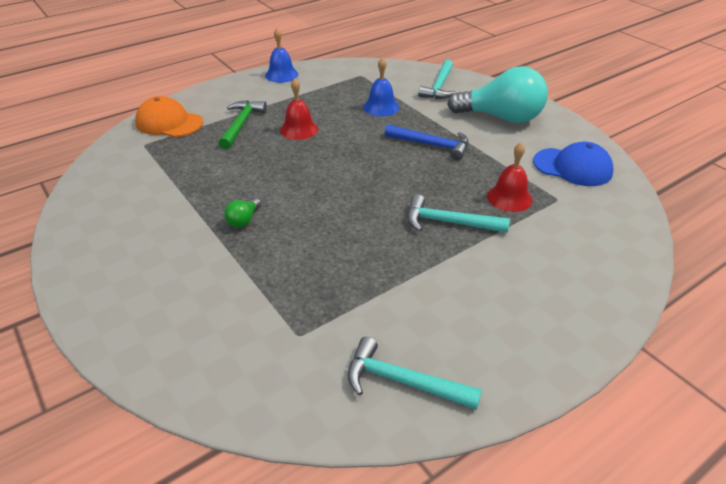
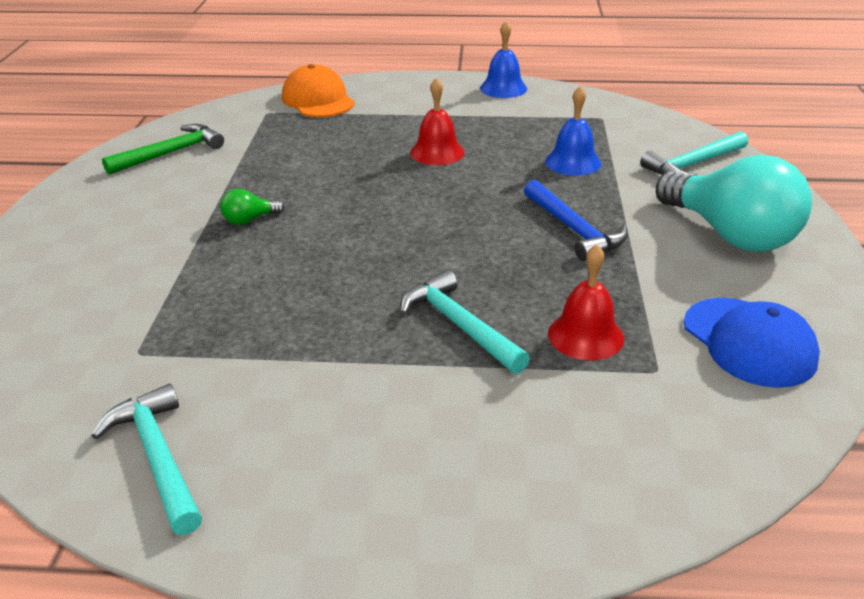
camera: 40 degrees right, 5 degrees down
(241, 124) = (384, 126): green hammer -> green hammer (170, 153)

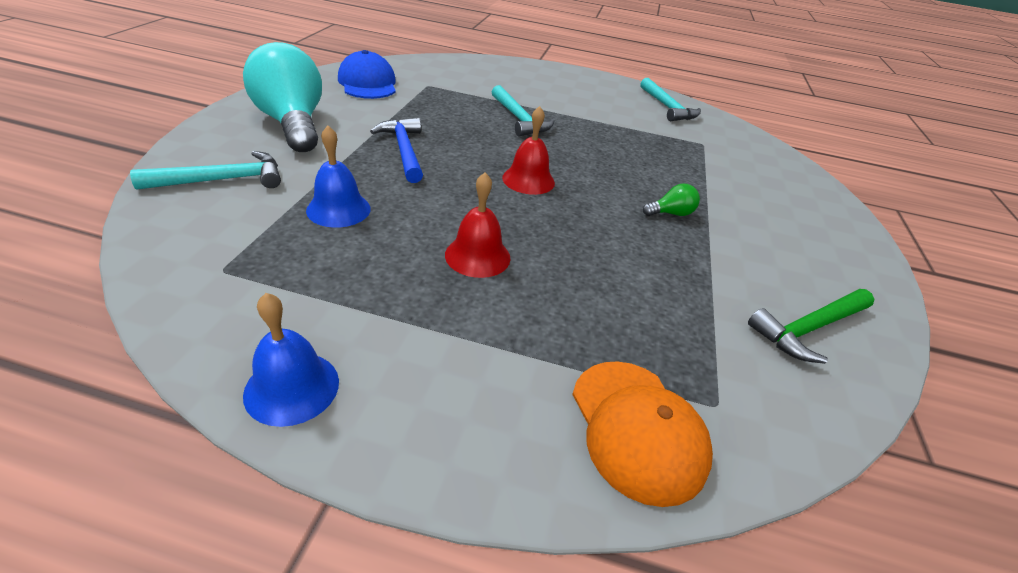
camera: 175 degrees left, 5 degrees up
(585, 335) = (451, 102): red bell -> red bell (528, 180)

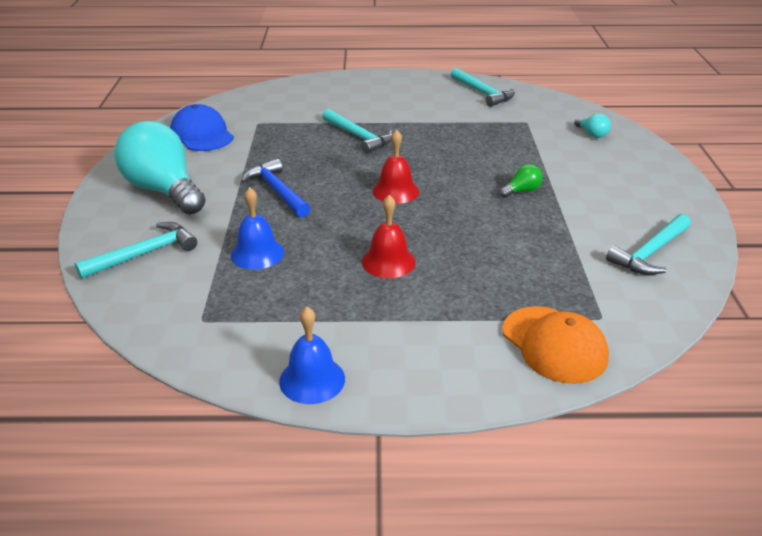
camera: 10 degrees left, 5 degrees down
(772, 172) = (592, 134): none -> turquoise light bulb
(809, 329) = (650, 253): green hammer -> turquoise hammer

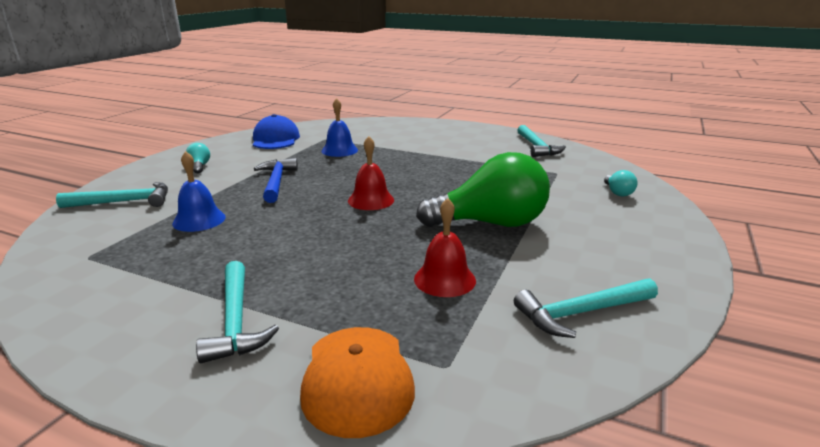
camera: 25 degrees right, 10 degrees down
(164, 190) = (199, 166): turquoise light bulb -> turquoise light bulb, size x0.40
(312, 379) = (88, 332): blue bell -> blue bell (339, 150)
(359, 137) = (390, 159): turquoise hammer -> turquoise hammer (236, 321)
(388, 261) = (292, 251): red bell -> red bell (444, 279)
(522, 191) = (491, 223): green light bulb -> green light bulb, size x2.48

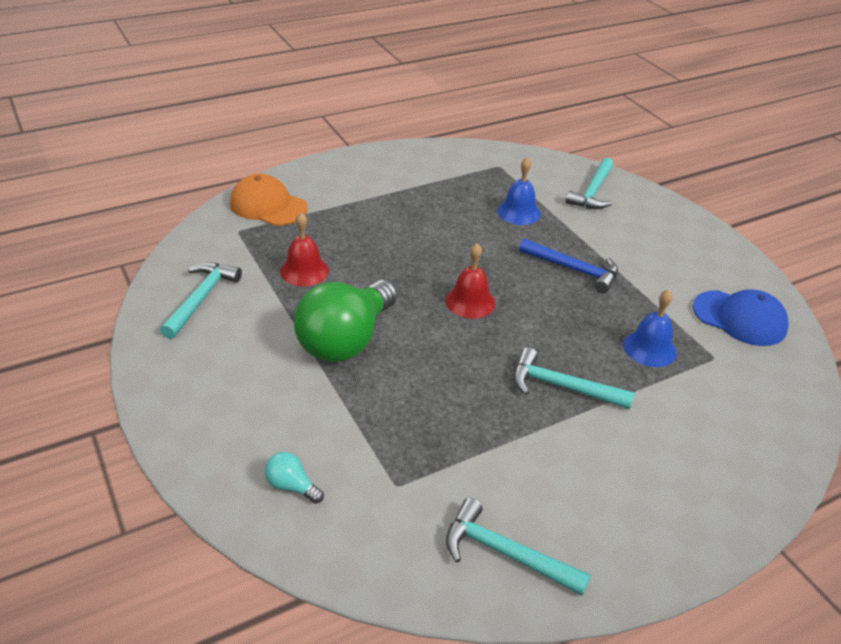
camera: 125 degrees right, 15 degrees up
(199, 166) = (663, 242): turquoise light bulb -> none
(236, 321) = (360, 191): turquoise hammer -> turquoise hammer (562, 387)

